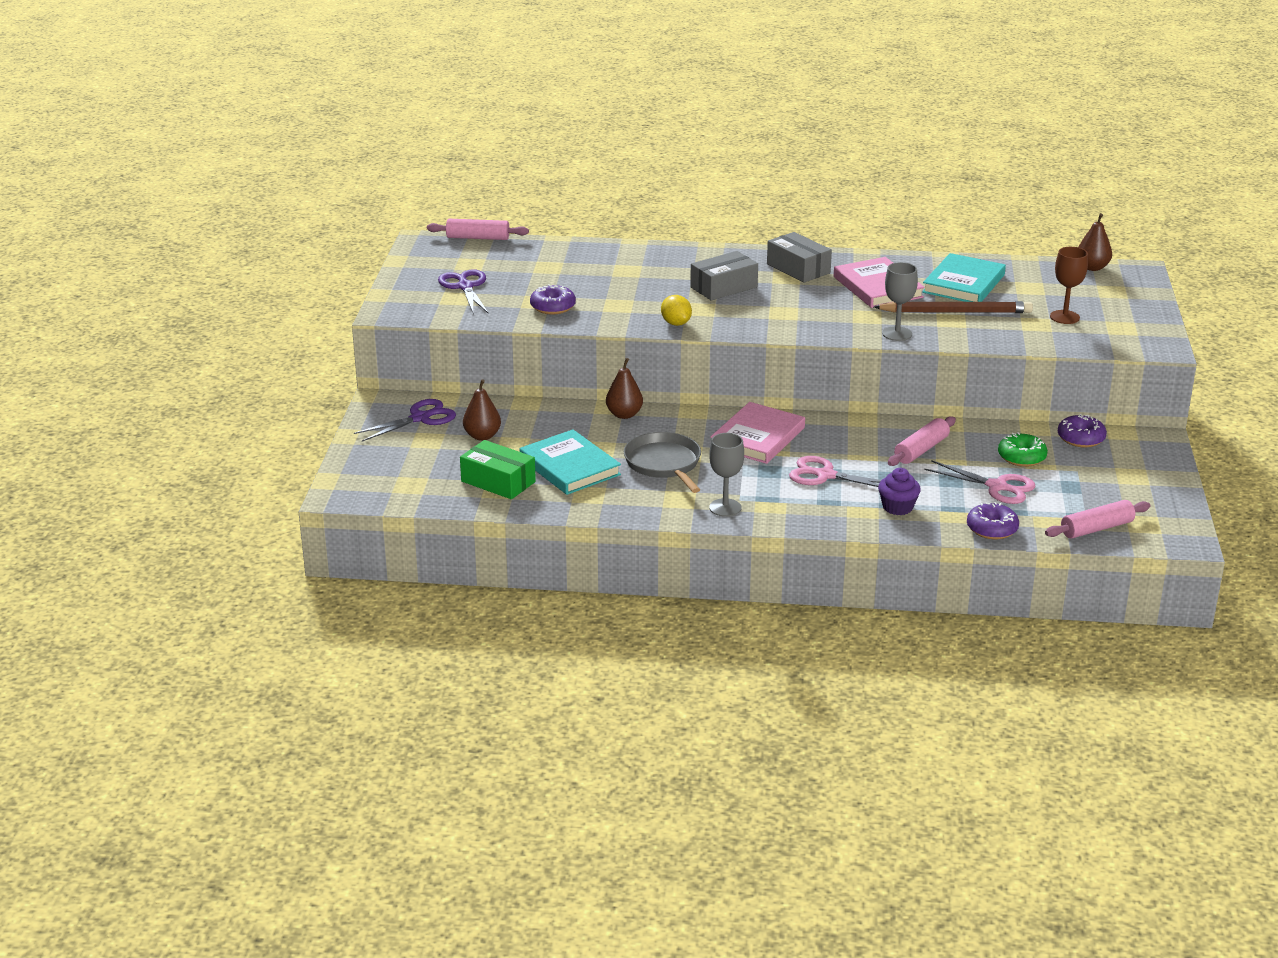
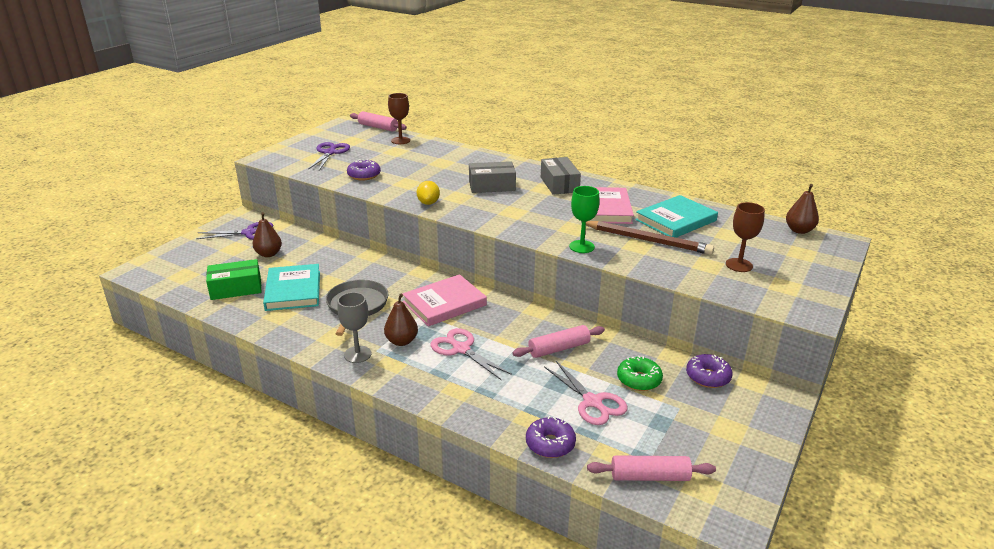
camera: 25 degrees right, 0 degrees up
(498, 481) = (236, 288): green box -> green box turned 75 degrees counterclockwise
(535, 251) = (400, 140): none -> brown goblet
(624, 414) = (374, 262): brown pear -> brown pear (401, 341)
(897, 334) = (581, 247): grey goblet -> green goblet
(897, 507) = (489, 395): purple cupcake -> none

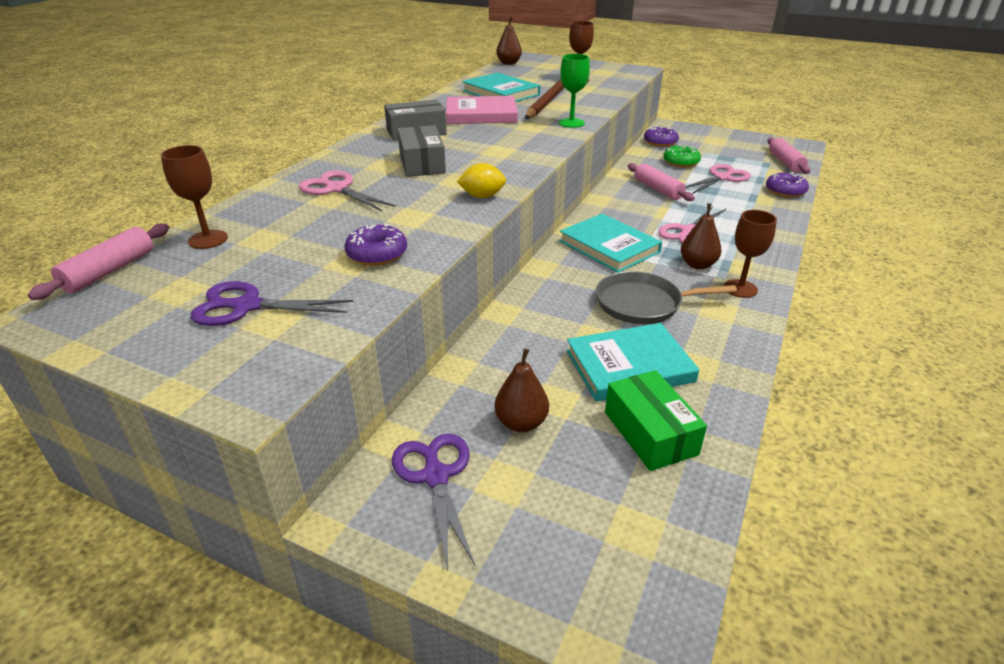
camera: 95 degrees left, 5 degrees up
(357, 354) = (740, 288): grey goblet -> brown goblet
(444, 303) = (609, 246): pink book -> turquoise book
(454, 164) = (337, 189): none -> pink scissors

